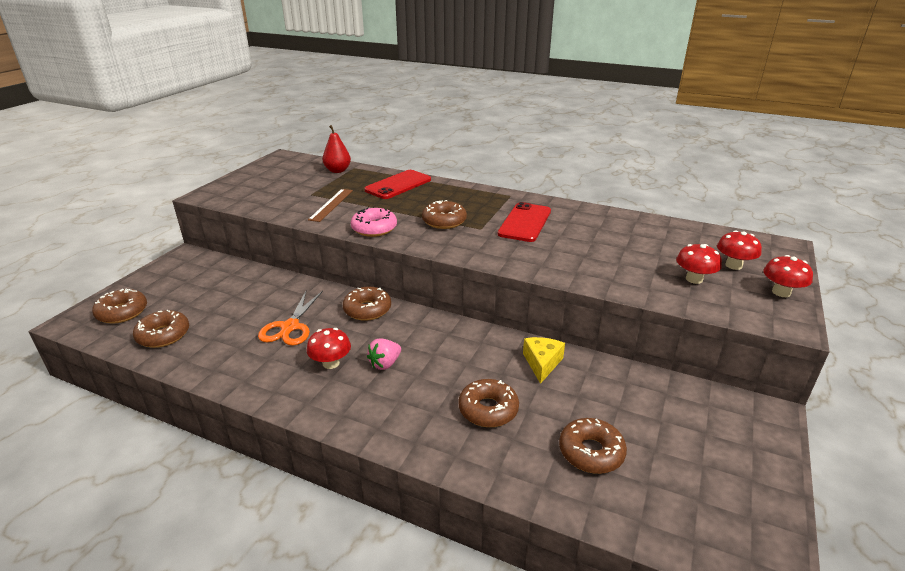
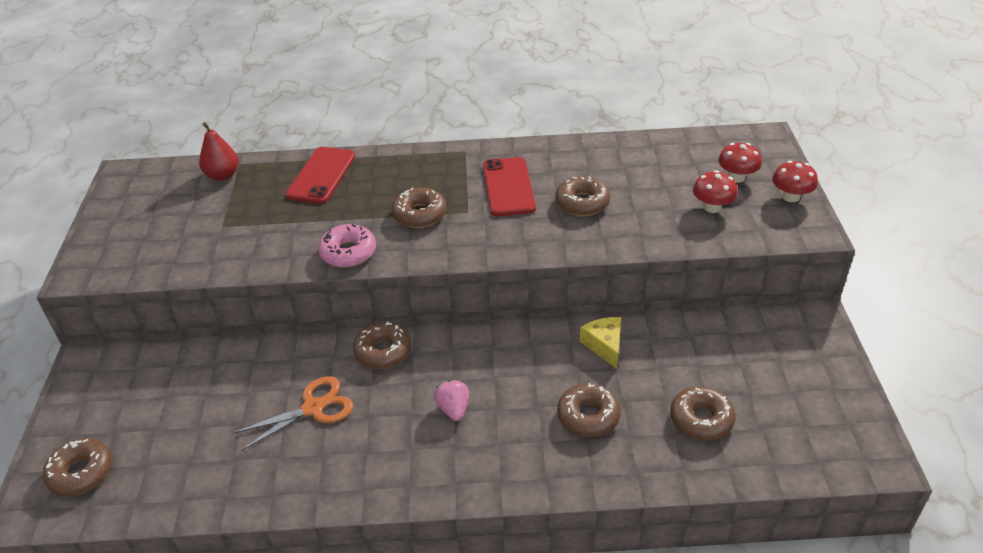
camera: 25 degrees left, 10 degrees up
(163, 335) = (168, 479): brown donut -> brown donut (582, 203)
(290, 327) = (313, 408): orange scissors -> orange scissors turned 105 degrees counterclockwise
(331, 204) = (264, 234): brown ruler -> none
(331, 363) = (396, 432): red mushroom -> none
(385, 364) = (453, 409): pink strawberry -> pink strawberry turned 150 degrees clockwise

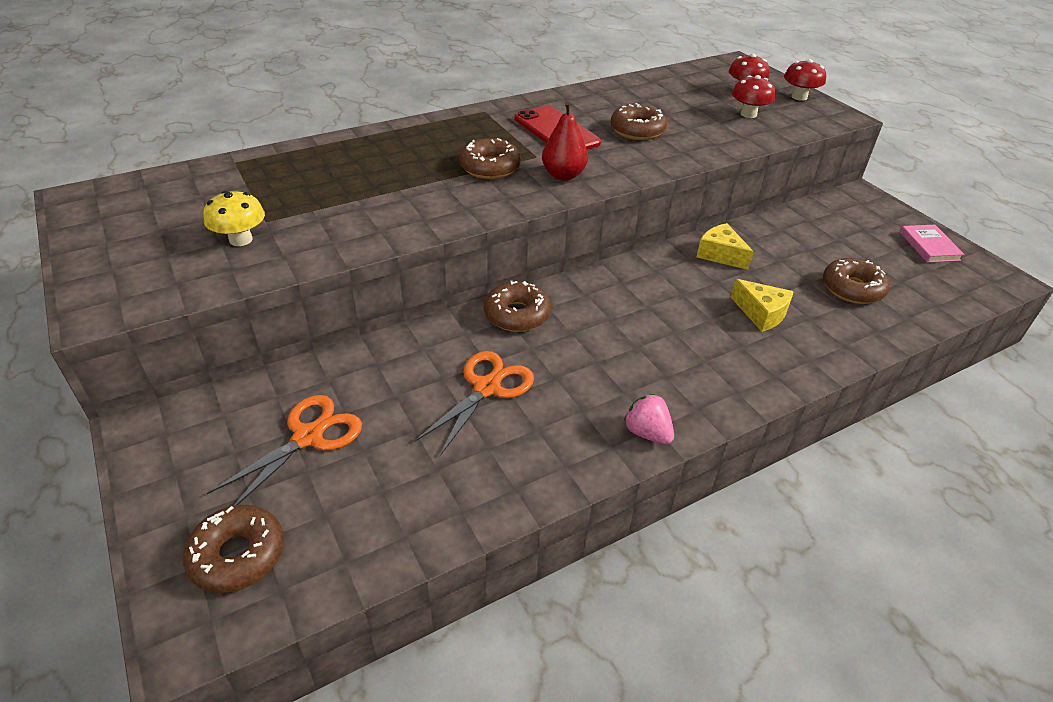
camera: 30 degrees left, 0 degrees up
(173, 404) = (308, 437): none -> orange scissors
(195, 238) = (241, 239): none -> yellow mushroom
(222, 175) = (222, 176): red pear -> red pear (563, 175)
(321, 175) = (347, 155): red phone -> none
(348, 252) = (444, 214): pink donut -> none
(453, 409) = (635, 344): pink strawberry -> pink strawberry (647, 433)
(588, 416) = (761, 313): brown donut -> yellow cheese
(833, 399) = (929, 246): none -> pink book

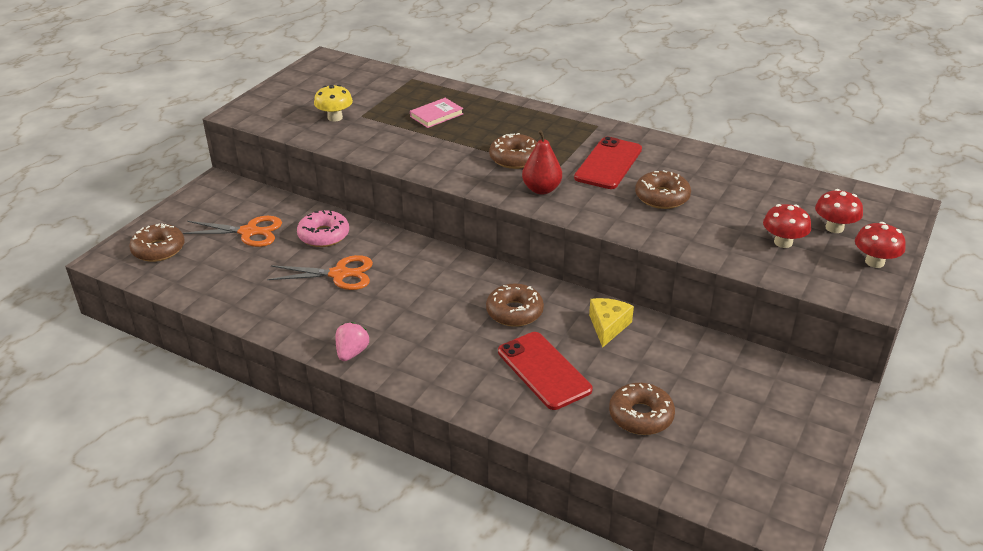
camera: 60 degrees right, 5 degrees down
(393, 372) = (324, 235): none -> pink donut
(517, 315) = (423, 258): brown donut -> brown donut (514, 312)
(761, 313) = (544, 370): yellow cheese -> red phone
(929, 246) = (786, 456): pink book -> pink book (436, 115)

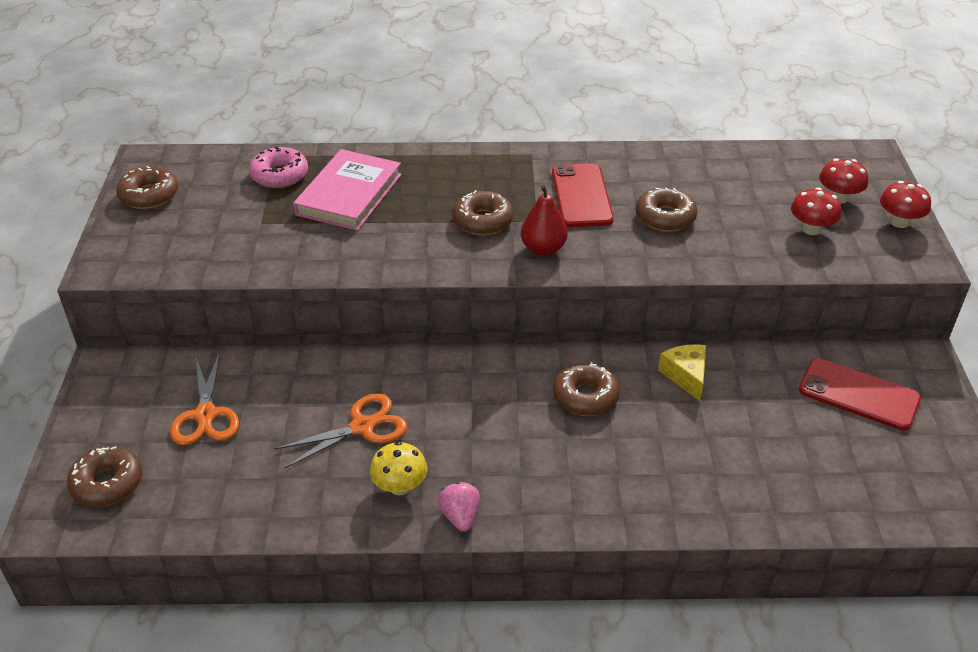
camera: 30 degrees left, 5 degrees up
(249, 232) = (206, 415): orange scissors -> orange scissors turned 105 degrees clockwise
(324, 235) = (301, 385): pink donut -> pink donut (279, 175)
(335, 117) = (231, 235): yellow mushroom -> yellow mushroom (400, 486)
(436, 115) = (349, 194): pink book -> pink book, size x1.84
(544, 370) = (668, 450): red phone -> red phone (858, 394)
(641, 416) = (794, 459): brown donut -> brown donut (149, 195)

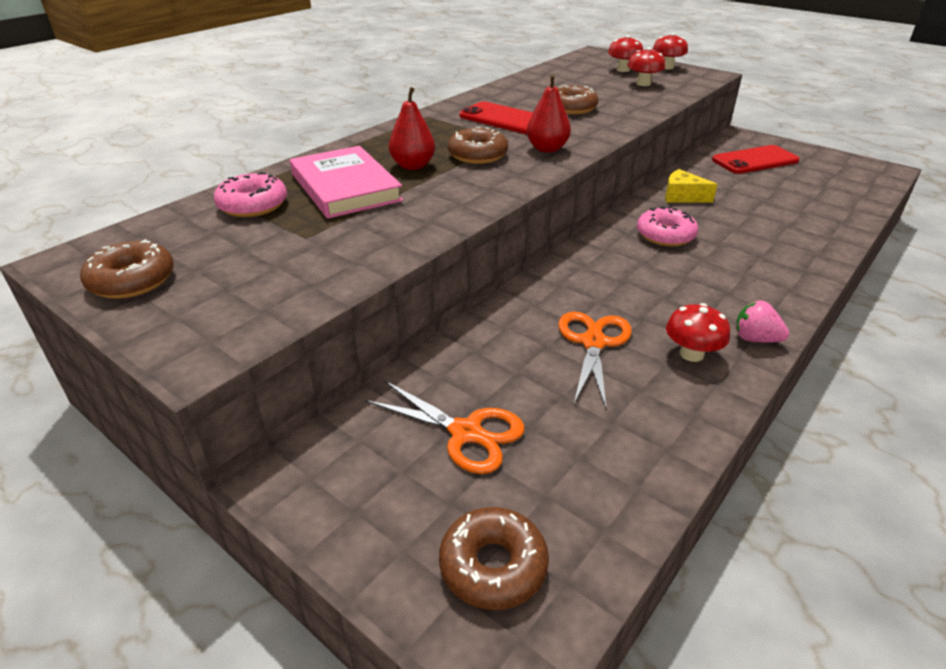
camera: 50 degrees left, 5 degrees down
(400, 486) = (691, 354): yellow mushroom -> red mushroom
(421, 202) = (413, 166): none -> red pear
(585, 396) = (665, 235): brown donut -> pink donut

